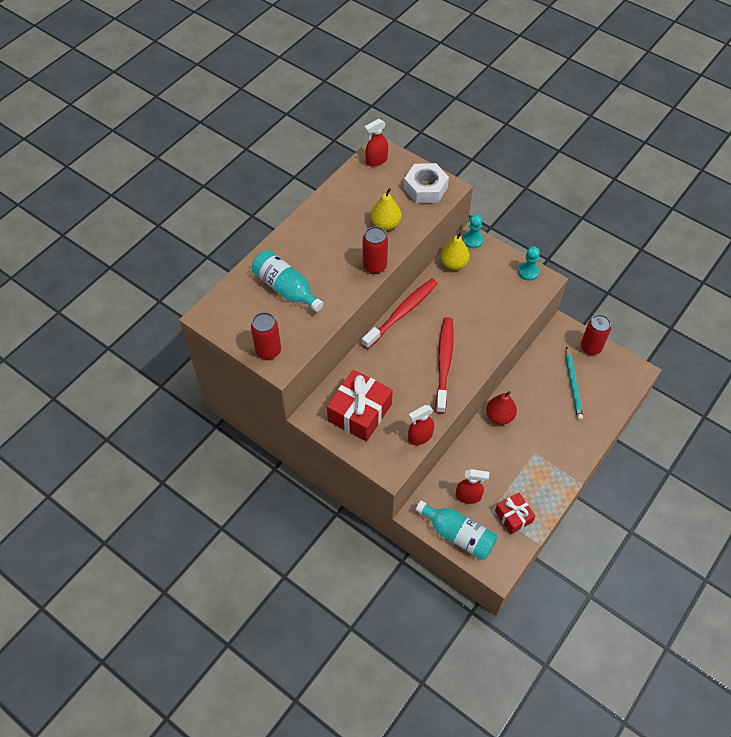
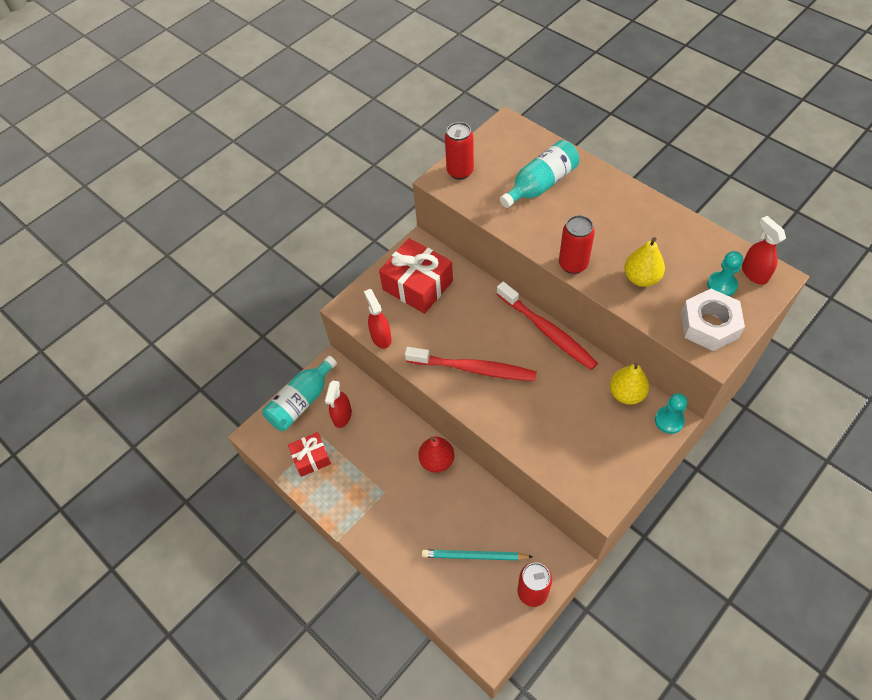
camera: 100 degrees right, 0 degrees up
(528, 272) = (616, 484): turquoise pawn -> turquoise pawn (721, 285)

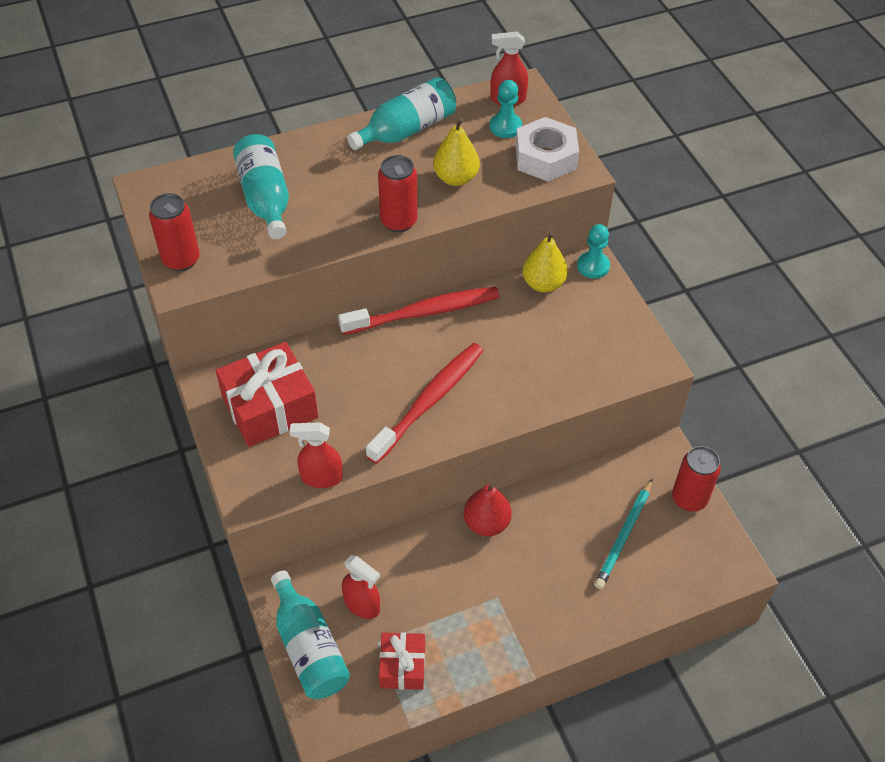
camera: 70 degrees left, 5 degrees down
(667, 228) = (407, 130): none -> turquoise bottle

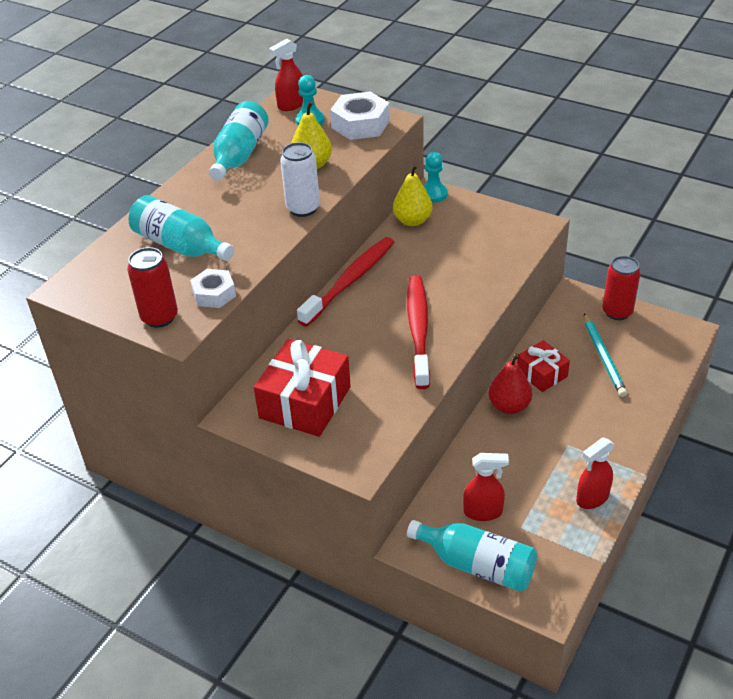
camera: 35 degrees left, 10 degrees down
(242, 264) = (214, 294): none -> white nut
(321, 477) = (398, 421): red spray bottle -> red spray bottle (592, 498)
(398, 221) = (303, 208): red can -> white can
(402, 666) = (555, 529): red gift -> red gift (541, 374)

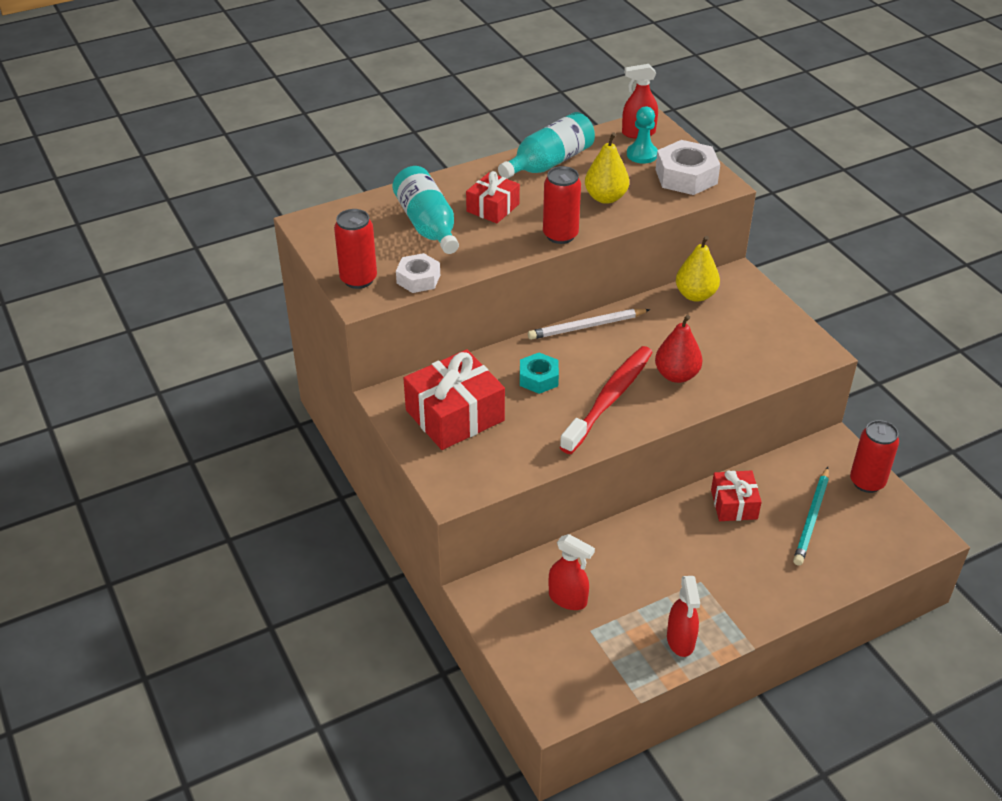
camera: 30 degrees right, 0 degrees up
(225, 209) = (492, 208): none -> red gift
(303, 208) = (560, 235): white can -> red can
(348, 340) = (538, 378): none -> turquoise nut
(350, 281) = (587, 326): red toothbrush -> white pencil
(433, 194) = (739, 278): turquoise pawn -> none
(477, 565) = (523, 641): turquoise bottle -> none
(509, 406) = (675, 518): red pear -> red pear (676, 375)
(592, 498) = (680, 641): red spray bottle -> red spray bottle turned 90 degrees counterclockwise

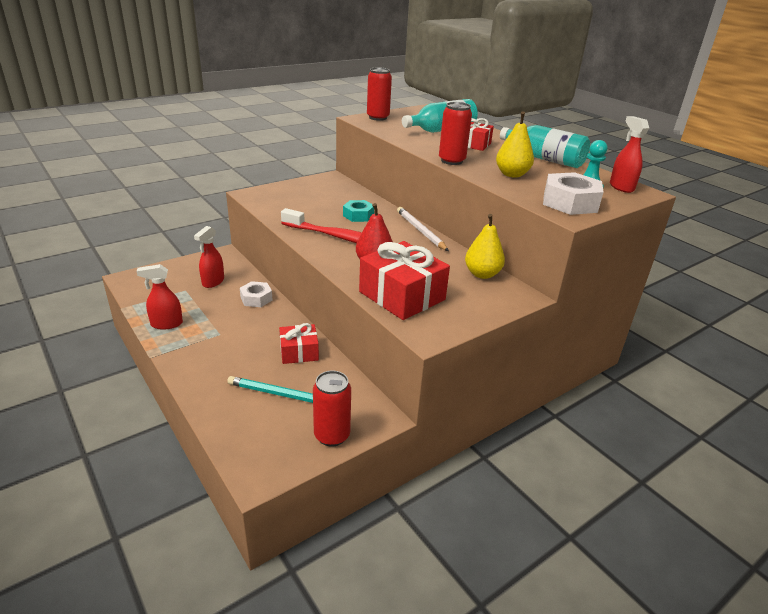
camera: 80 degrees right, 10 degrees down
(418, 279) = (383, 129): white nut -> white nut (256, 298)
(455, 415) = (318, 193): red gift -> red gift (402, 295)

